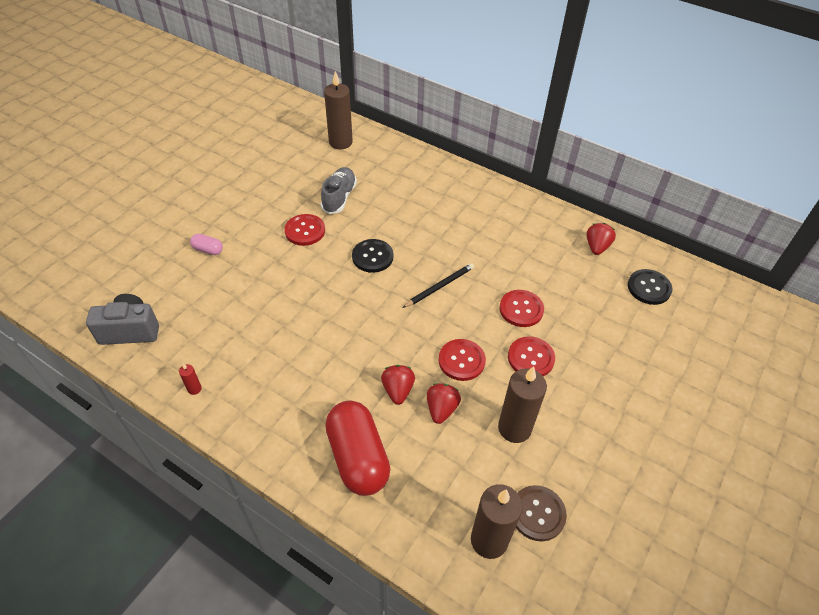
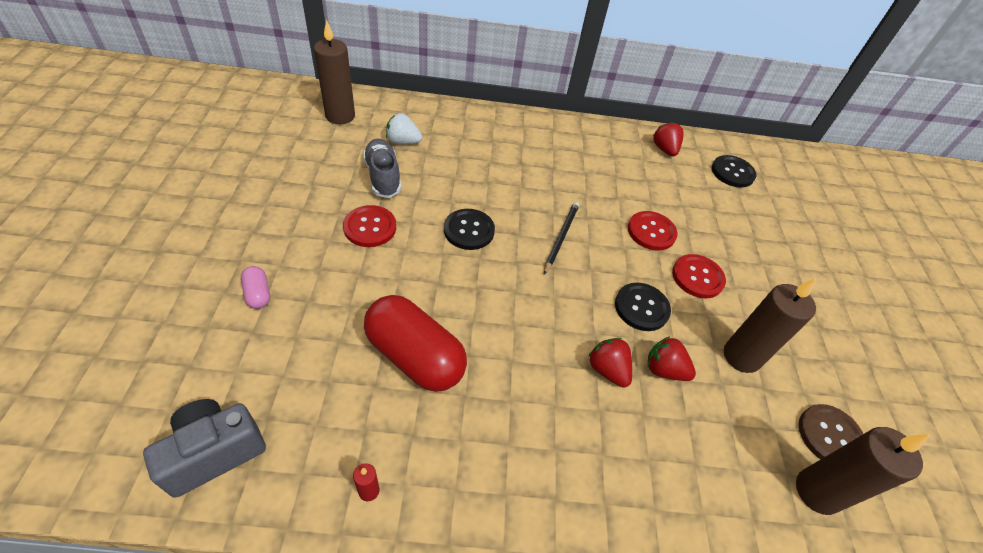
camera: 35 degrees left, 0 degrees up
(208, 250) = (258, 294): pink capsule -> pink capsule turned 75 degrees clockwise
(358, 457) = (628, 472): red capsule -> red capsule (415, 356)
(372, 175) = (403, 142): none -> white strawberry
(441, 409) = (664, 369): red strawberry -> red strawberry turned 45 degrees counterclockwise
(461, 361) = (641, 308): red button -> black button

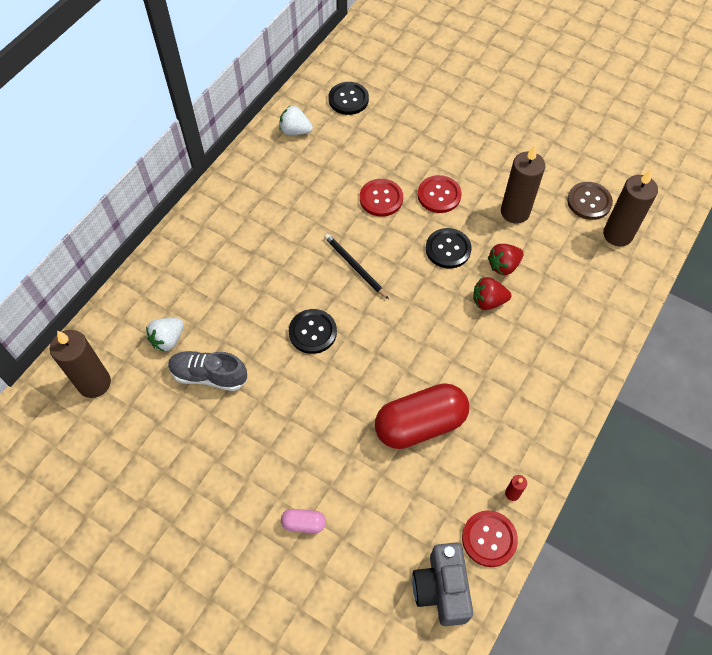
camera: 55 degrees left, 10 degrees up
(370, 227) = (269, 409): red button -> red button (489, 539)
(664, 149) = (295, 131): red strawberry -> white strawberry

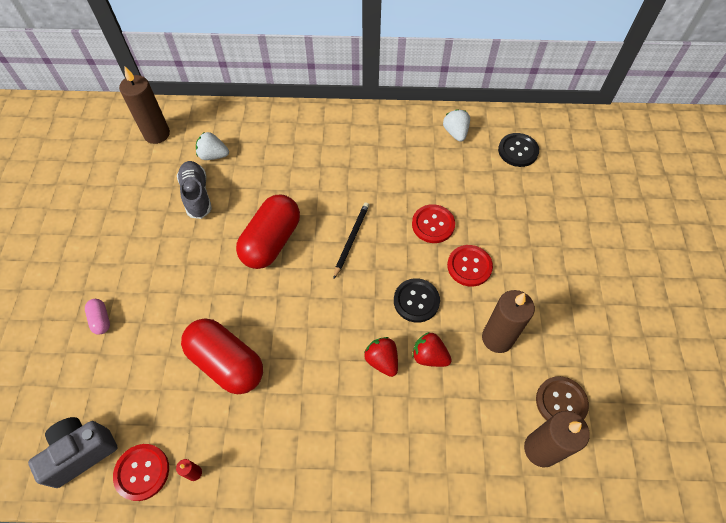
camera: 60 degrees right, 0 degrees up
(312, 332) = (271, 241): black button -> red capsule

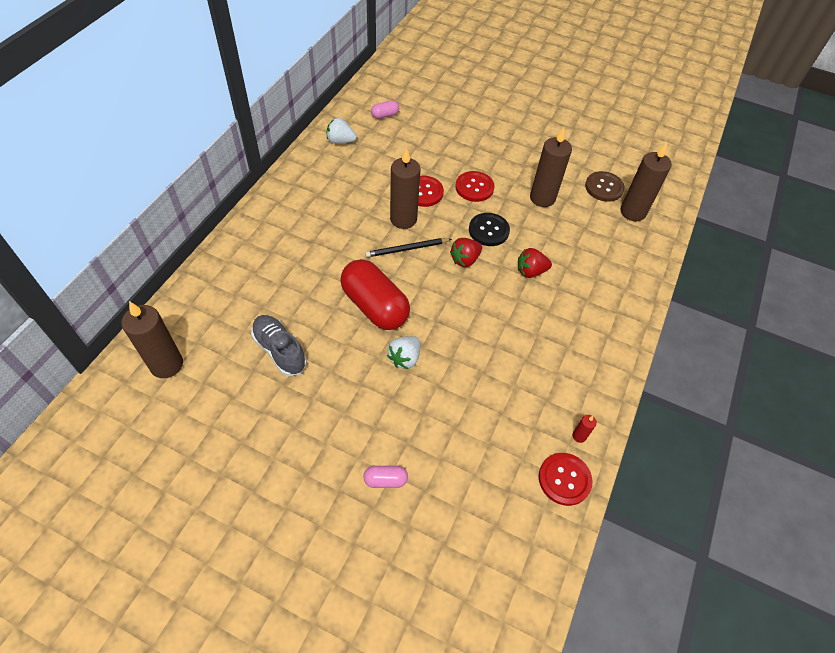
camera: 70 degrees left, 5 degrees down
(81, 452) = (526, 531): grey camera -> none
(196, 195) = (280, 350): grey shoe -> grey shoe turned 45 degrees clockwise
(213, 155) = (237, 321): white strawberry -> white strawberry (405, 358)
(226, 363) = (485, 381): red capsule -> none
(351, 240) = (407, 249): black pencil -> black pencil turned 60 degrees counterclockwise
(386, 222) = (403, 219): none -> brown candle
(429, 356) = (539, 242): red strawberry -> red strawberry (465, 260)
(518, 151) = (385, 115): black button -> pink capsule

